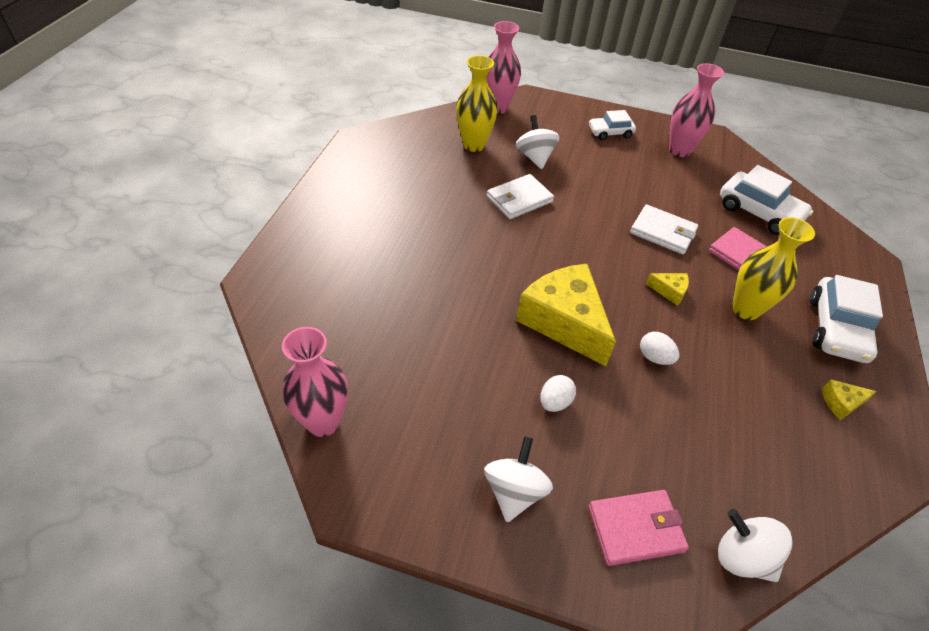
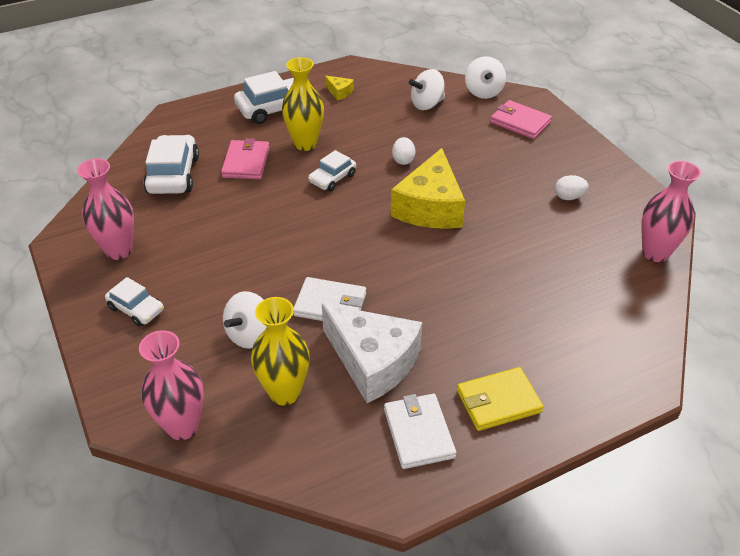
camera: 130 degrees left, 5 degrees down
(350, 210) = (498, 401): none -> yellow wallet
(449, 185) = (373, 361): none -> white cheese
(514, 491) = (566, 164): white spinning top -> white spinning top (427, 104)
(555, 402) = (495, 179): white egg -> white egg (568, 197)
(663, 232) = (266, 208): white wallet -> white wallet (419, 433)
(669, 291) = (332, 178): yellow cheese -> white car

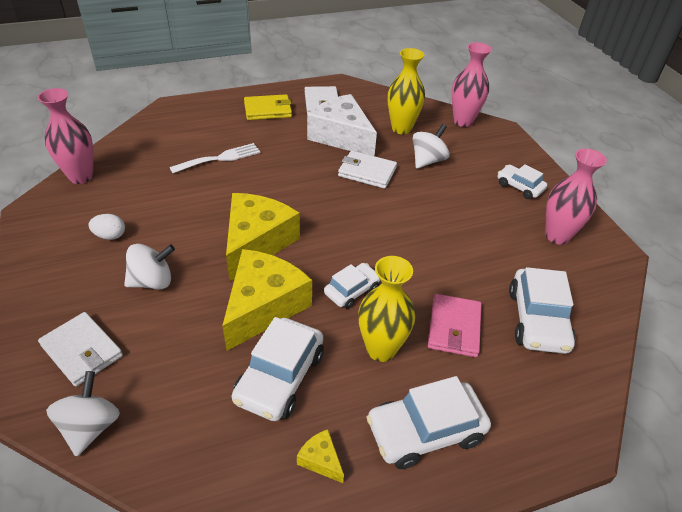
camera: 175 degrees left, 0 degrees up
(376, 123) = (280, 377): none -> white car
(403, 160) = (264, 306): white egg -> yellow cheese
(427, 104) = (193, 408): white spinning top -> white spinning top (152, 281)
(518, 300) = (220, 158): none -> white fork
(520, 122) = (82, 351): pink wallet -> white wallet

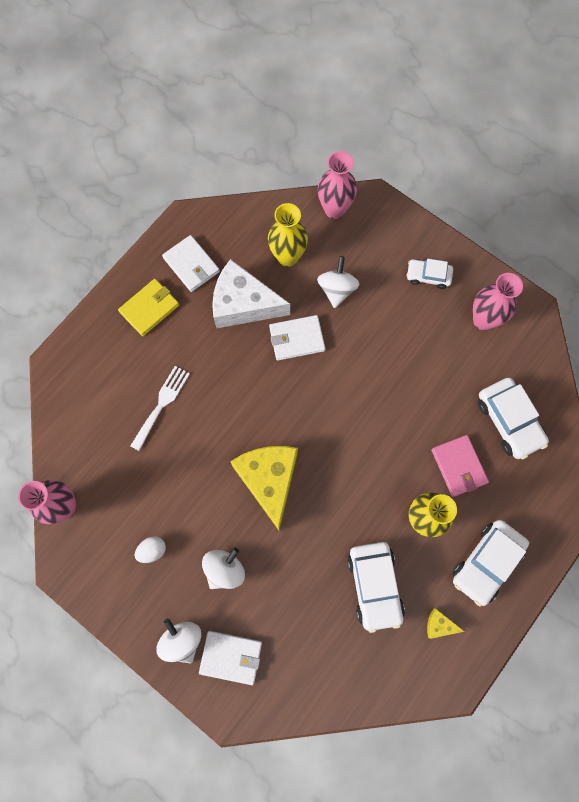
camera: 30 degrees left, 30 degrees up
(90, 427) = (288, 701): white spinning top -> white spinning top (182, 640)
(264, 306) = (320, 536): yellow cheese -> none
(352, 290) = (370, 480): white car -> none

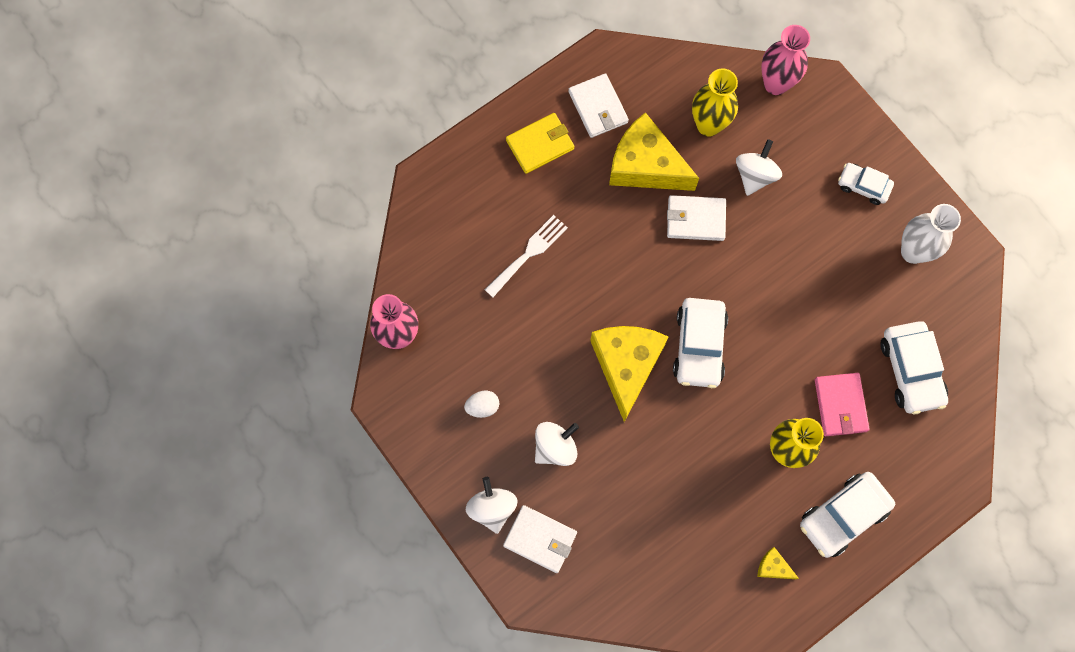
camera: 15 degrees right, 0 degrees up
(243, 304) = (645, 165): white cheese -> yellow cheese
(374, 586) = (713, 507): white car -> white car (699, 346)
(483, 320) = (913, 251): pink vase -> white vase

